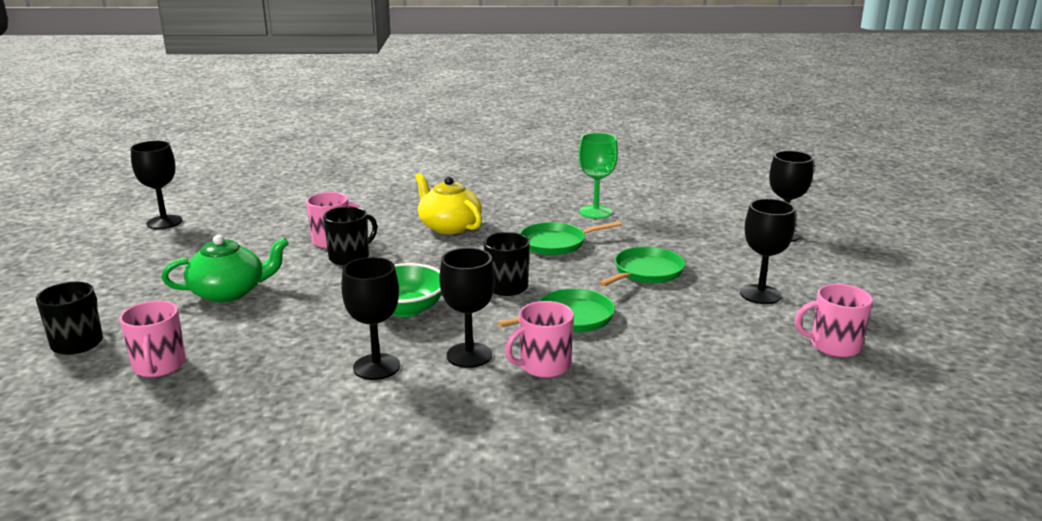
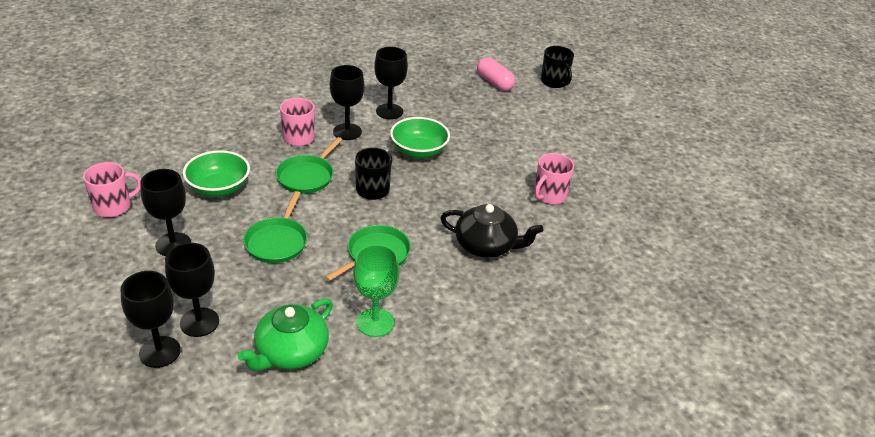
camera: 145 degrees right, 15 degrees up
(159, 366) = (494, 83): pink mug -> pink capsule
(164, 222) = (694, 173): black goblet -> black goblet (199, 322)
(229, 292) = (539, 130): green teapot -> green teapot (291, 352)
(350, 257) = (513, 183): black mug -> none
(449, 226) = (486, 246): yellow teapot -> black teapot
(690, 332) = (219, 188): none -> green bowl

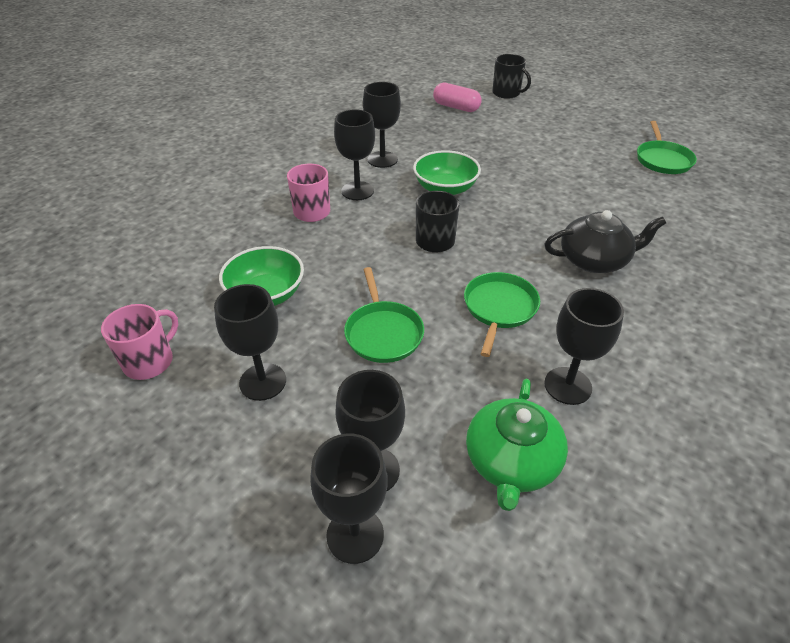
camera: 20 degrees left, 5 degrees up
(307, 176) = (355, 249): green pan -> green pan (662, 160)
(375, 322) = (567, 386): green goblet -> black goblet
(549, 195) = (601, 193): pink mug -> none

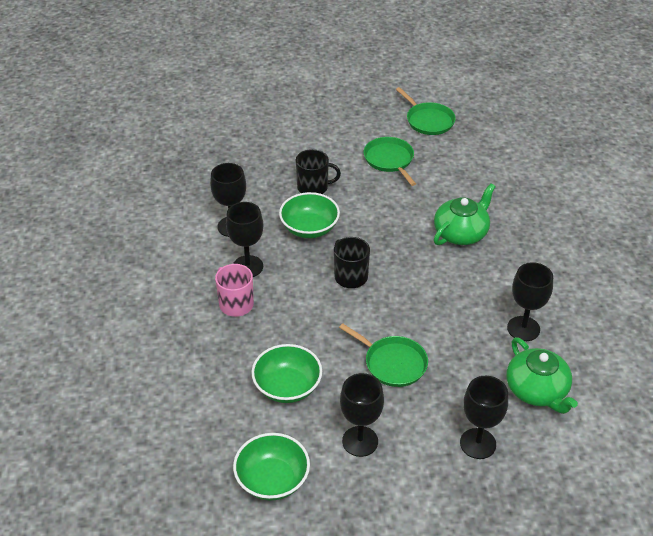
camera: 40 degrees left, 0 degrees up
(150, 361) = (272, 479): pink mug -> green bowl
(355, 535) = (504, 479): black goblet -> none
(456, 107) = (230, 141): pink capsule -> none
(499, 308) = (441, 303): green pan -> green pan (390, 160)
(507, 93) = (255, 105): black mug -> black mug (313, 187)
(594, 260) = (461, 233): black teapot -> green teapot

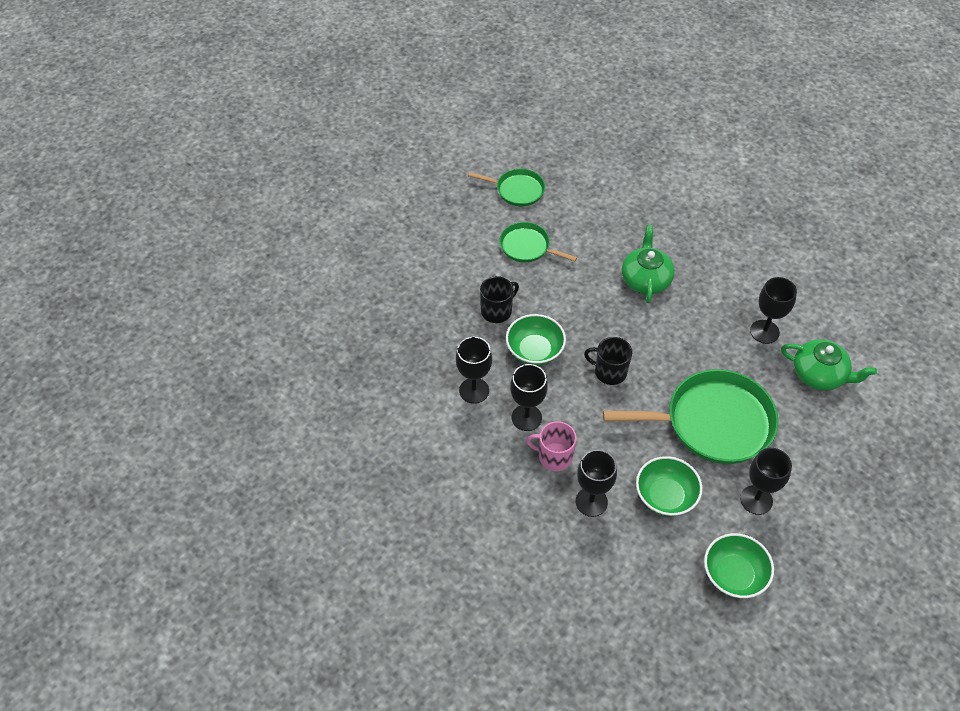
camera: 40 degrees left, 10 degrees up
(392, 363) = (713, 422): green pan -> green pan, size x1.90
(478, 443) = (826, 443): black goblet -> black goblet (591, 502)

